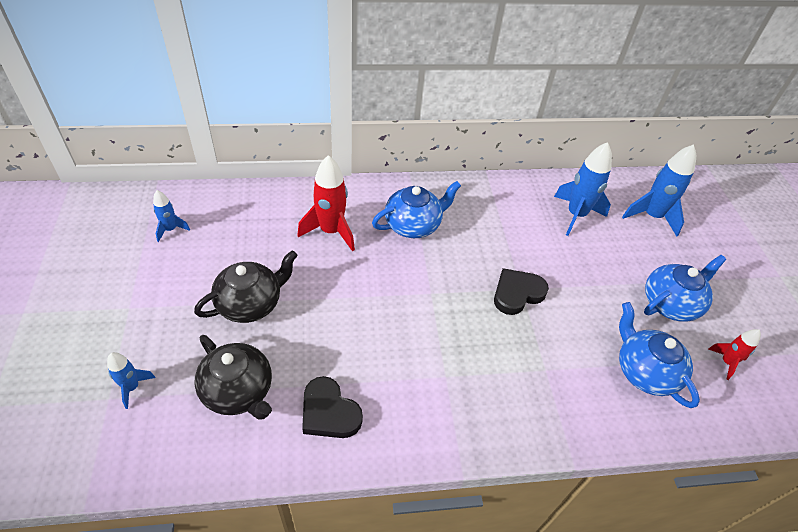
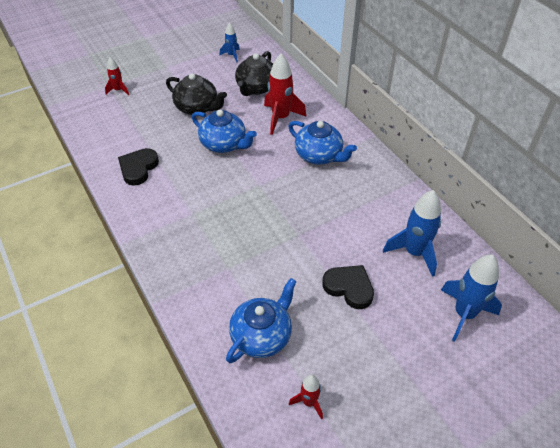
camera: 70 degrees right, 0 degrees up
(132, 387) = (118, 90): blue rocket -> red rocket
(238, 391) = (134, 127): black teapot -> black teapot (256, 88)
(517, 293) = (291, 233): black heart -> black heart (349, 288)
(670, 303) = (354, 346): blue teapot -> blue teapot (224, 144)

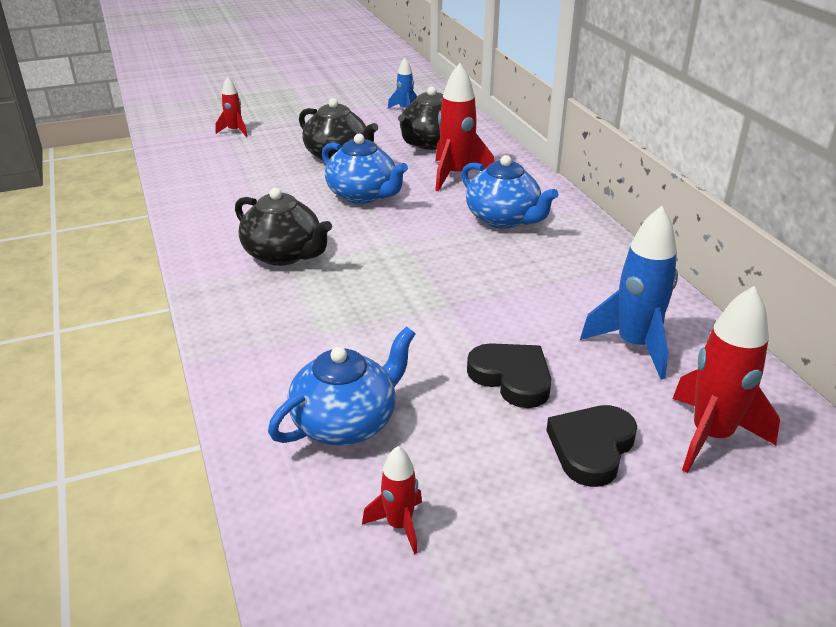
camera: 10 degrees right, 15 degrees down
(138, 168) = (228, 209): black heart -> black heart (591, 448)
(187, 205) = (284, 254): none -> black teapot
(464, 314) = (711, 436): blue rocket -> red rocket

